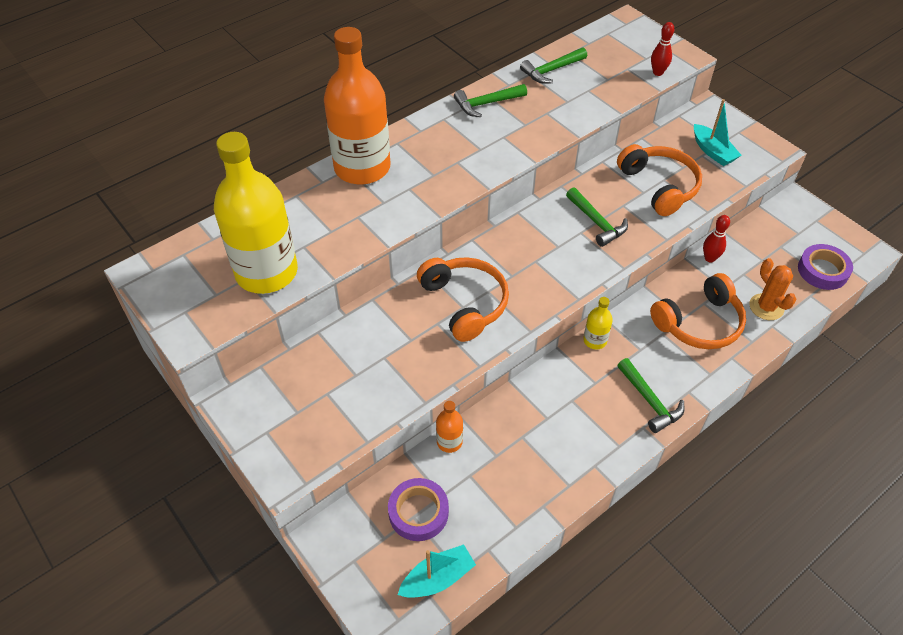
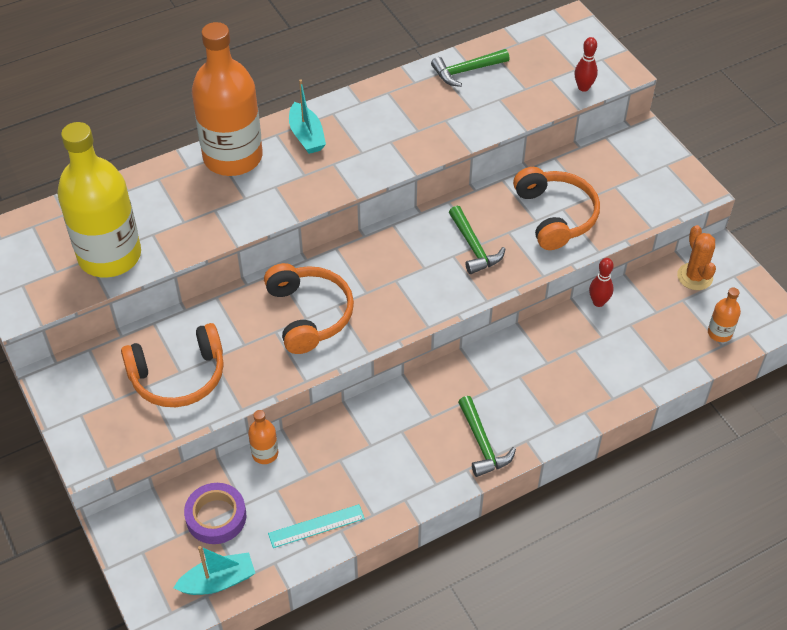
camera: 10 degrees right, 0 degrees up
(486, 104) = (383, 101): green hammer -> none
(518, 505) = (316, 526): none -> turquoise ruler
(595, 340) = (445, 373): yellow bottle -> none
(699, 323) = (563, 370): orange headphones -> orange headphones (178, 376)
(712, 151) = (628, 184): turquoise boat -> turquoise boat (306, 136)
(766, 307) = (642, 364): orange cactus -> orange cactus (694, 277)
(822, 270) = (719, 333): purple tape -> orange bottle

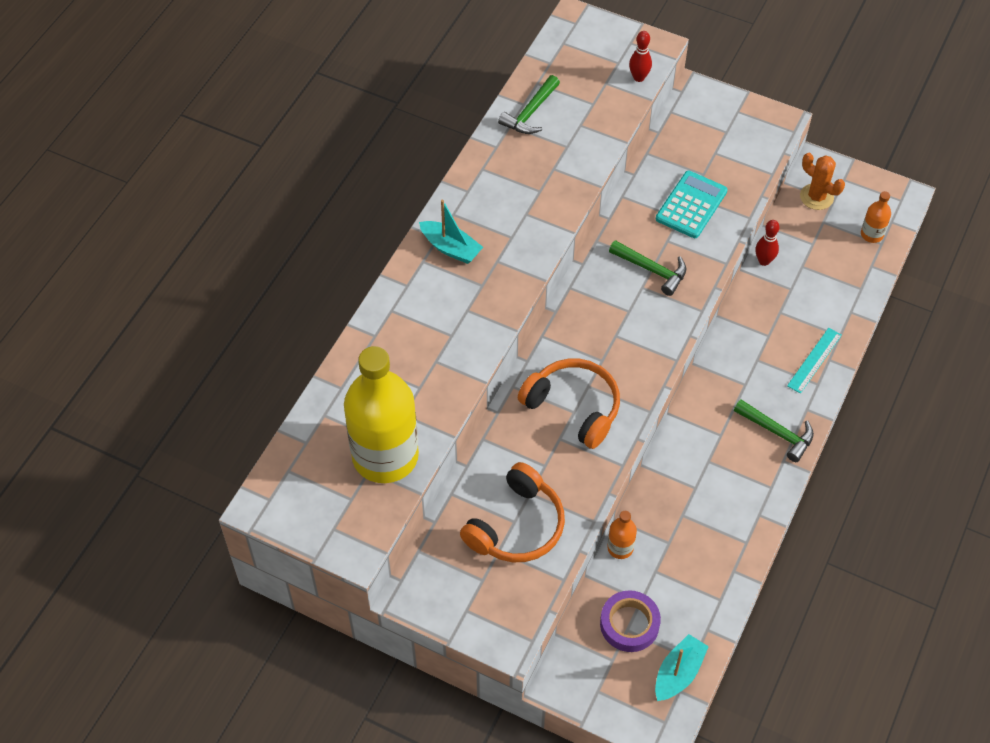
camera: 35 degrees left, 5 degrees up
(233, 157) = (405, 304): orange bottle -> none
(316, 526) = (712, 579): turquoise ruler -> turquoise ruler (814, 360)
(555, 216) = (691, 205): orange headphones -> turquoise calculator

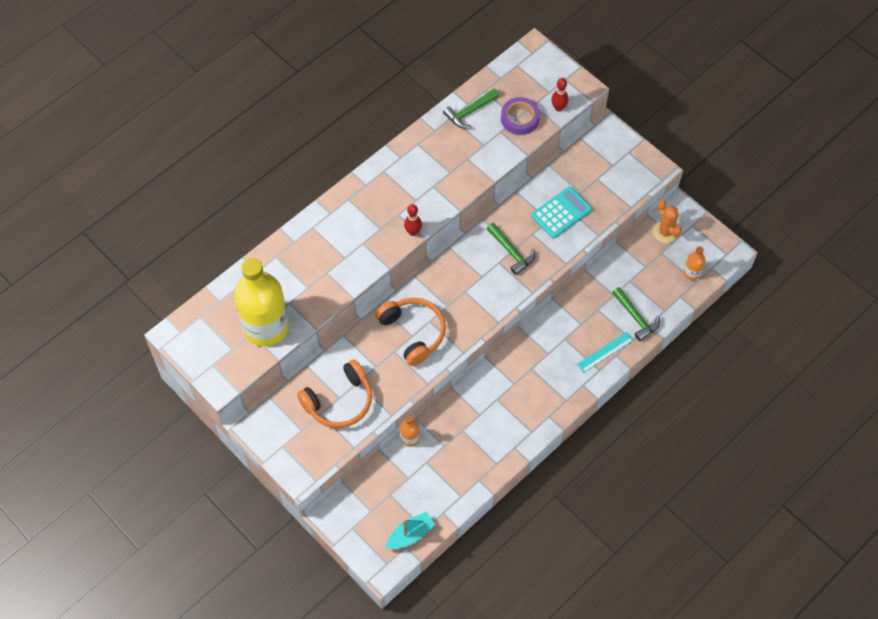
camera: 20 degrees right, 5 degrees up
(451, 248) = (371, 195): turquoise boat -> none
(629, 624) = (393, 491): purple tape -> purple tape (520, 119)
(764, 261) = (604, 268): red bowling pin -> red bowling pin (413, 232)
(777, 433) = (554, 395): green hammer -> green hammer (636, 318)

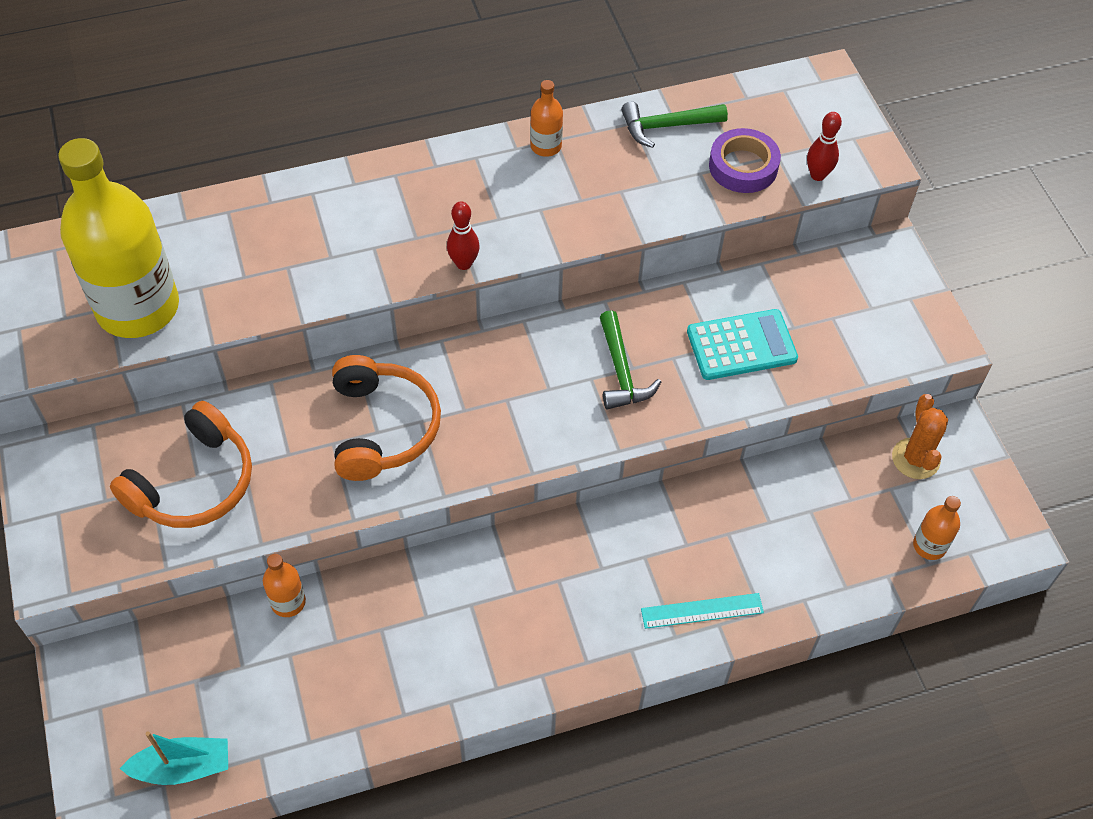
camera: 25 degrees right, 5 degrees down
(339, 401) = (194, 483): orange headphones -> orange headphones turned 45 degrees counterclockwise
(415, 149) = (546, 146): none -> orange bottle
(636, 318) = (788, 577): green hammer -> none

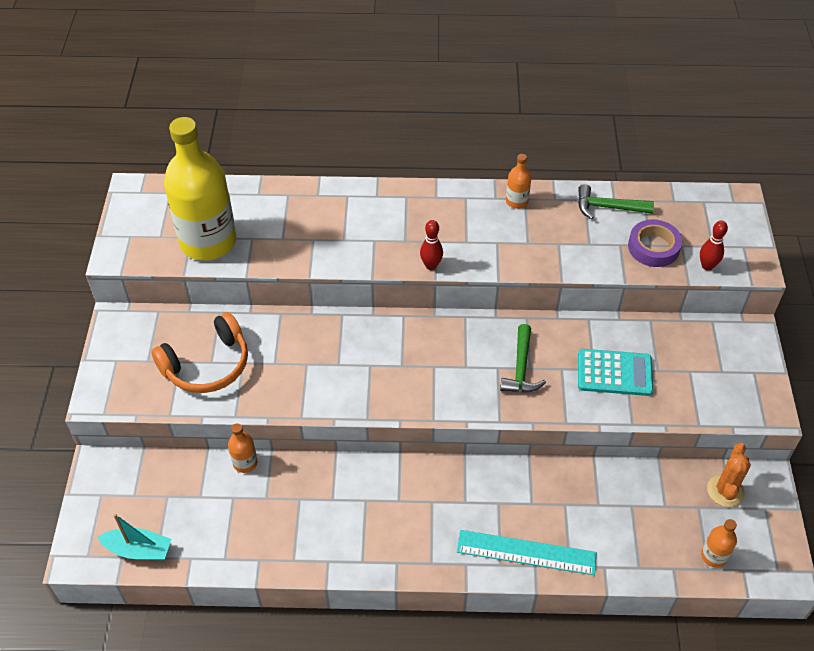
camera: 20 degrees right, 5 degrees down
(382, 427) = (343, 362): orange headphones -> none
(702, 610) = (526, 552): turquoise ruler -> turquoise ruler, size x1.53

